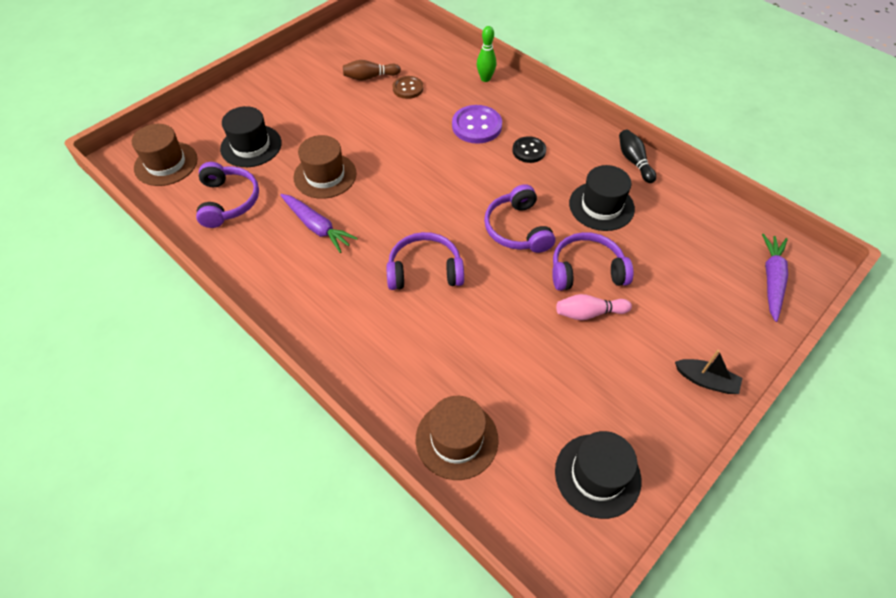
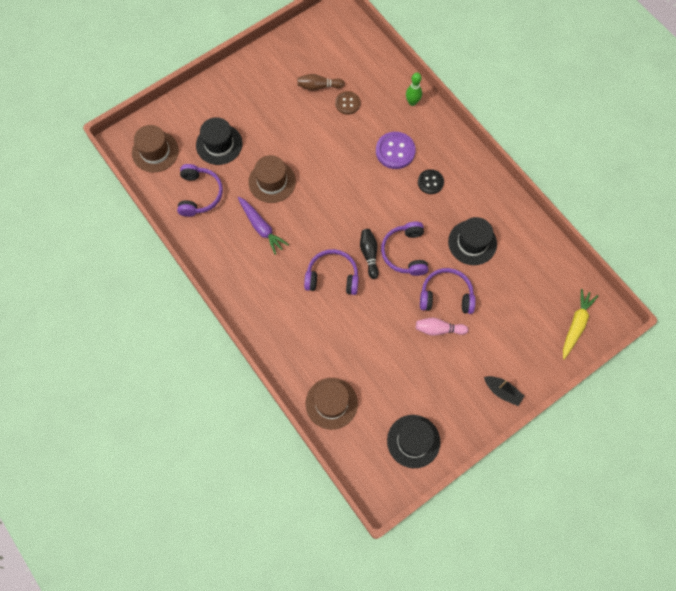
camera: 10 degrees right, 15 degrees up
(634, 161) = (509, 205): black bowling pin -> black bowling pin (369, 254)
(771, 280) = (576, 325): purple carrot -> yellow carrot

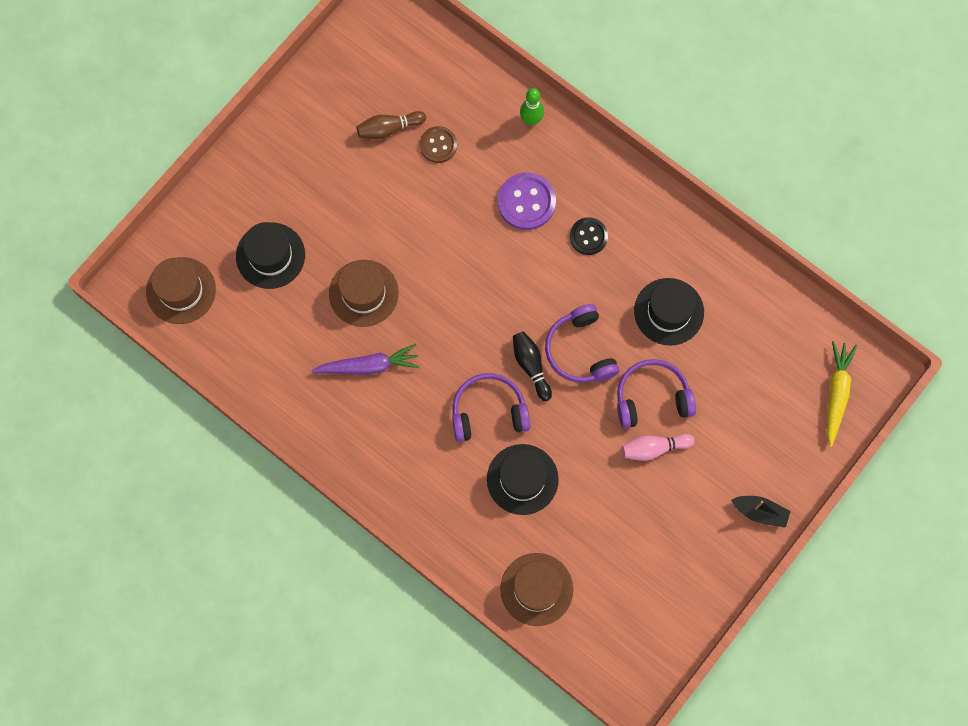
camera: 15 degrees left, 5 degrees up
(199, 194) = (266, 339): purple headphones -> none
(261, 227) = (369, 366): purple carrot -> purple carrot turned 45 degrees counterclockwise
(413, 441) = (659, 610): black hat -> black hat (522, 479)

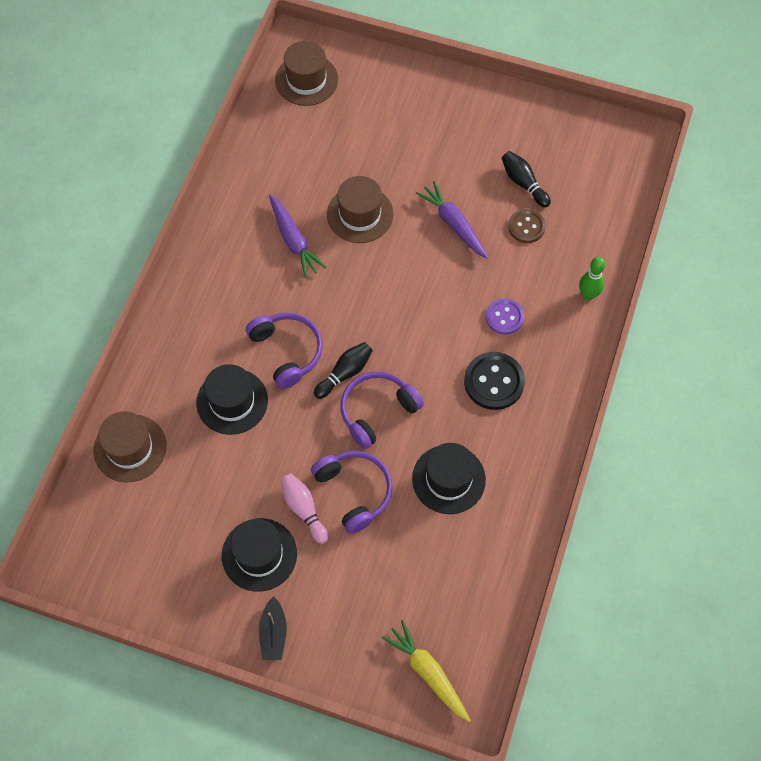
camera: 70 degrees right, 10 degrees down
(270, 255) = (365, 133): black hat -> black hat (259, 554)
(389, 129) = (523, 183): brown bowling pin -> black bowling pin
(409, 210) = (453, 224): none -> purple carrot
(526, 202) = (504, 317): purple button -> purple button, size x0.65
(588, 236) = (494, 382): black button -> black button, size x1.54
(836, 393) = (427, 672): yellow carrot -> yellow carrot turned 120 degrees counterclockwise

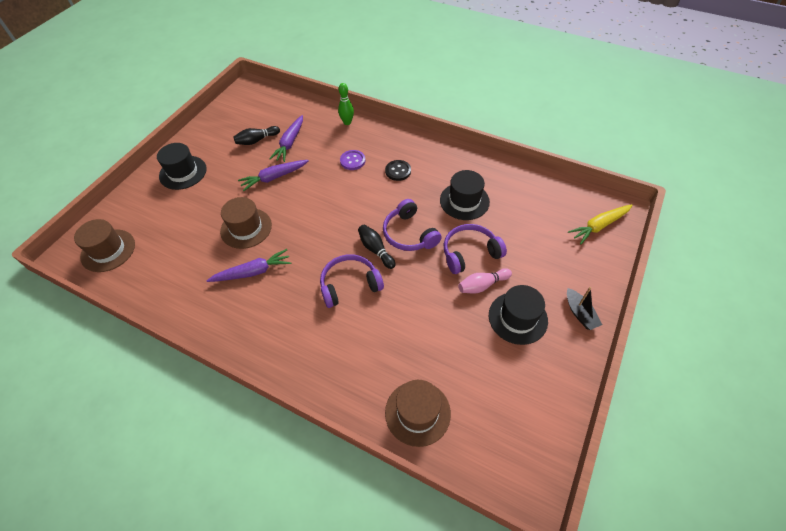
camera: 80 degrees left, 10 degrees down
(232, 401) = (386, 327): black hat -> black hat (183, 172)
(273, 633) = (580, 313): black boat -> black boat turned 60 degrees clockwise
(494, 382) = (398, 171): black button -> black button, size x0.65
(526, 227) = (290, 143): brown button -> purple carrot

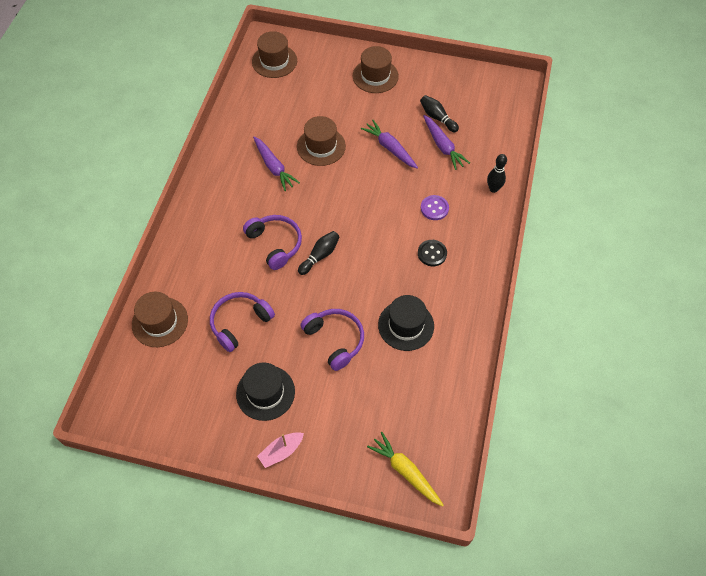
camera: 75 degrees right, 5 degrees up
(183, 172) = (375, 76): black hat -> brown hat
(290, 143) = (443, 146): purple carrot -> purple carrot turned 120 degrees counterclockwise
(347, 122) = (493, 189): green bowling pin -> black bowling pin
(409, 234) = (346, 281): purple headphones -> purple headphones (240, 323)
(482, 285) = (297, 356): pink bowling pin -> none
(580, 313) = (281, 451): black boat -> pink boat

